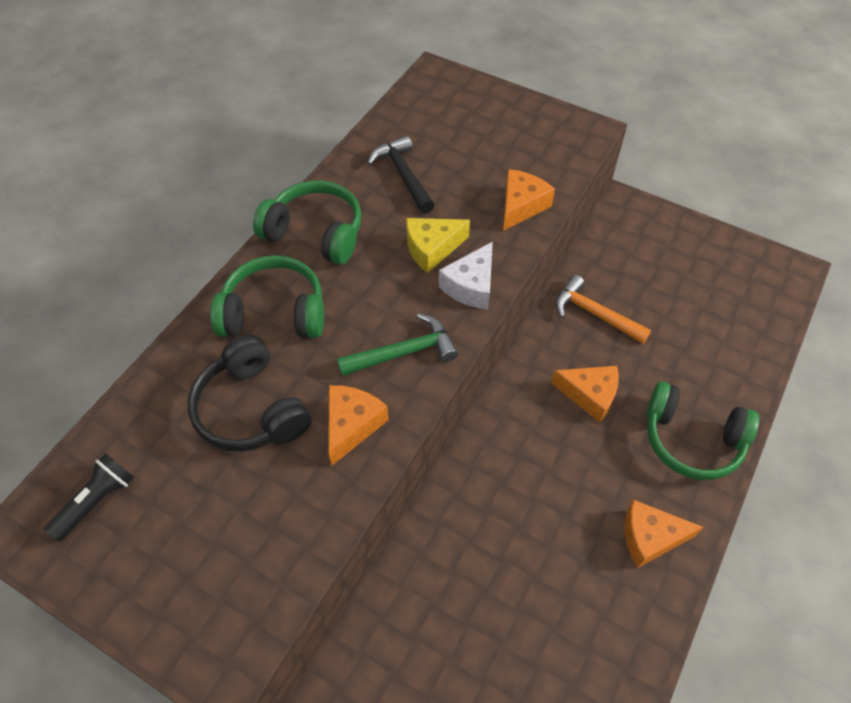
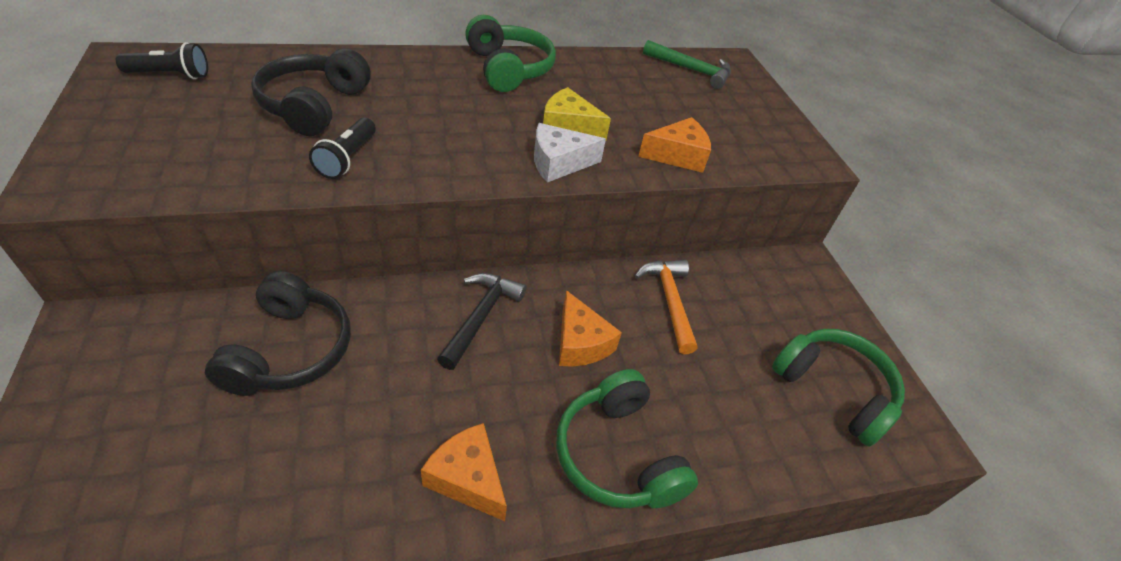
camera: 40 degrees right, 10 degrees down
(274, 312) = (413, 80): green headphones -> green headphones (833, 390)
(352, 425) = (347, 159): orange cheese -> black flashlight
(403, 175) = (617, 85): black hammer -> black hammer (481, 317)
(404, 352) = (448, 155): green hammer -> green hammer (691, 70)
(456, 587) = (289, 350): none -> black headphones

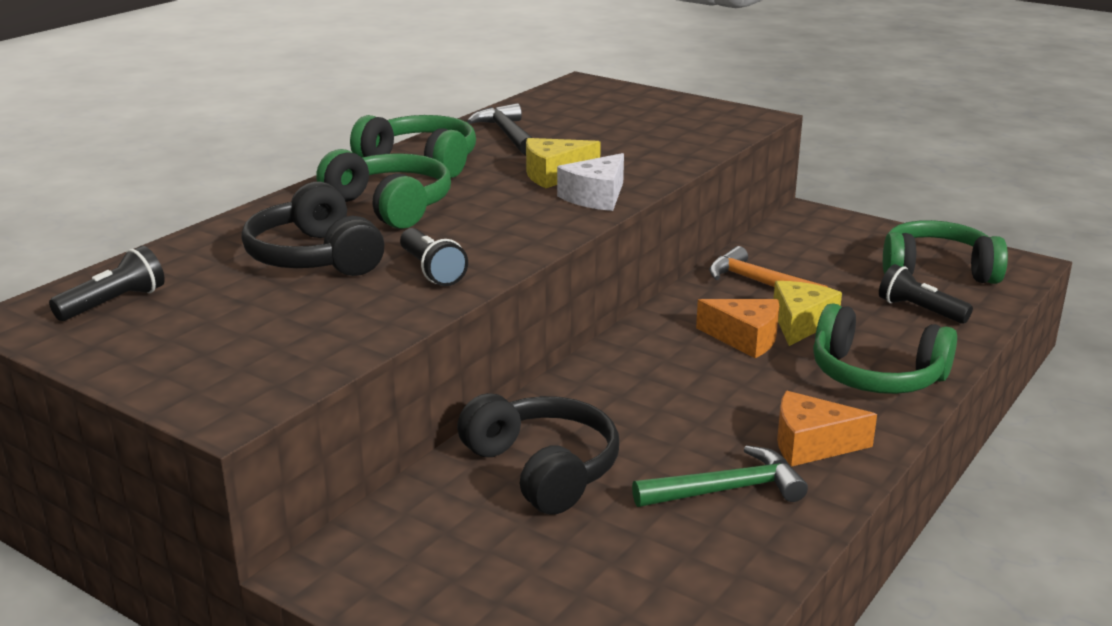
camera: 35 degrees left, 20 degrees down
(426, 92) = (390, 206): none -> green headphones
(481, 317) = (648, 366): black hammer -> black hammer (507, 134)
(640, 359) = (800, 323): none -> yellow cheese
(677, 155) = (666, 155): orange cheese -> none
(691, 70) = (565, 102): green hammer -> green hammer (727, 490)
(755, 418) = (919, 310): none -> black flashlight

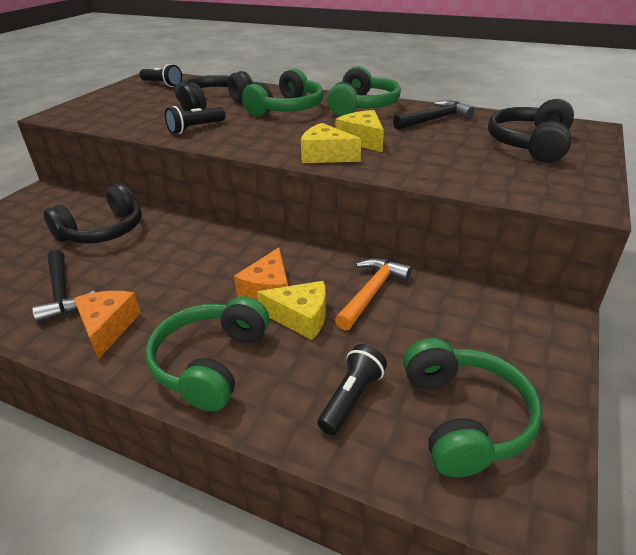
camera: 80 degrees right, 10 degrees up
(596, 197) = (325, 156): white cheese -> yellow cheese
(614, 110) = (530, 145): none -> black headphones
(727, 490) = (62, 293): green hammer -> black hammer

